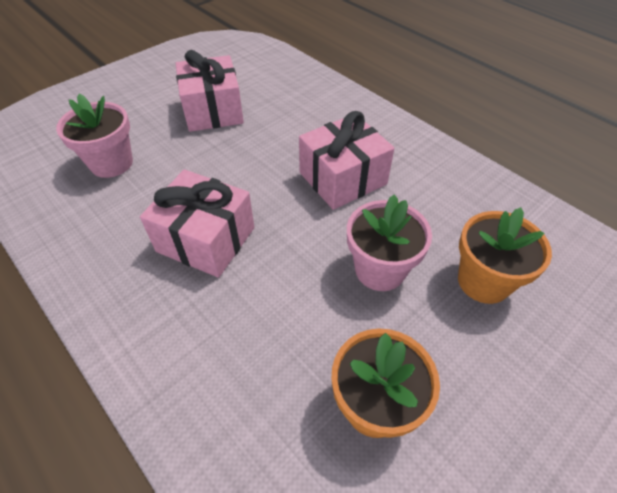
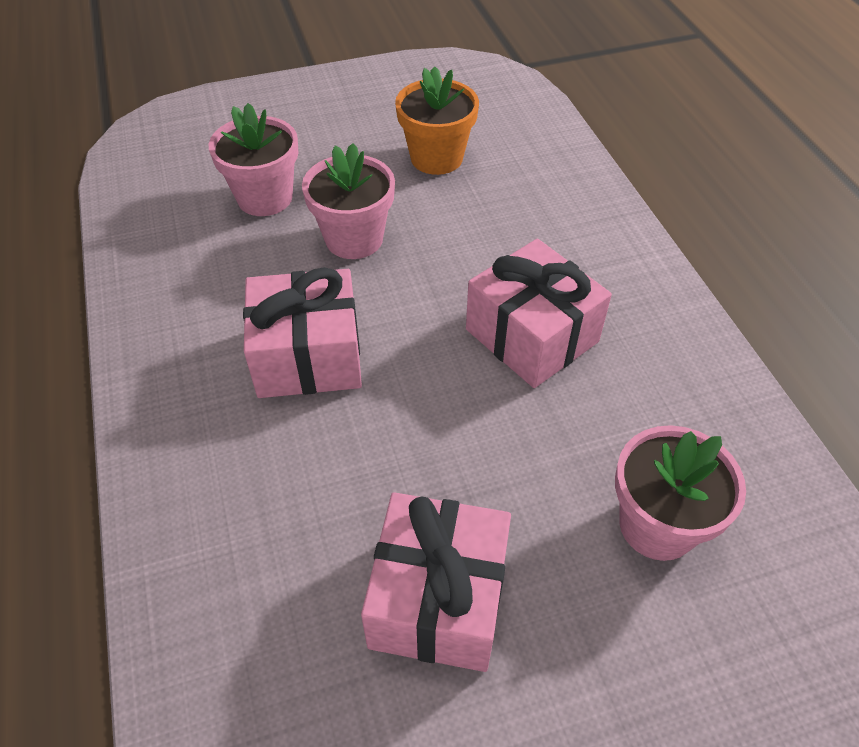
camera: 155 degrees left, 0 degrees up
(483, 281) = (265, 198): orange flower pot -> pink flower pot

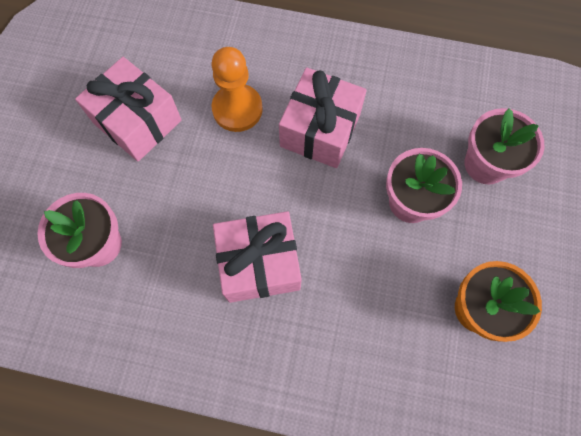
camera: 120 degrees right, 20 degrees up
(331, 468) = (237, 109): none -> orange pawn

